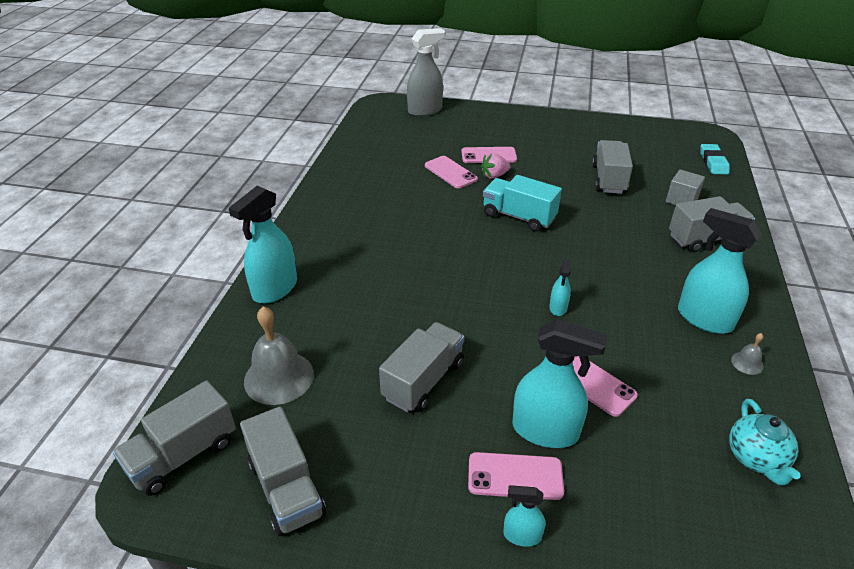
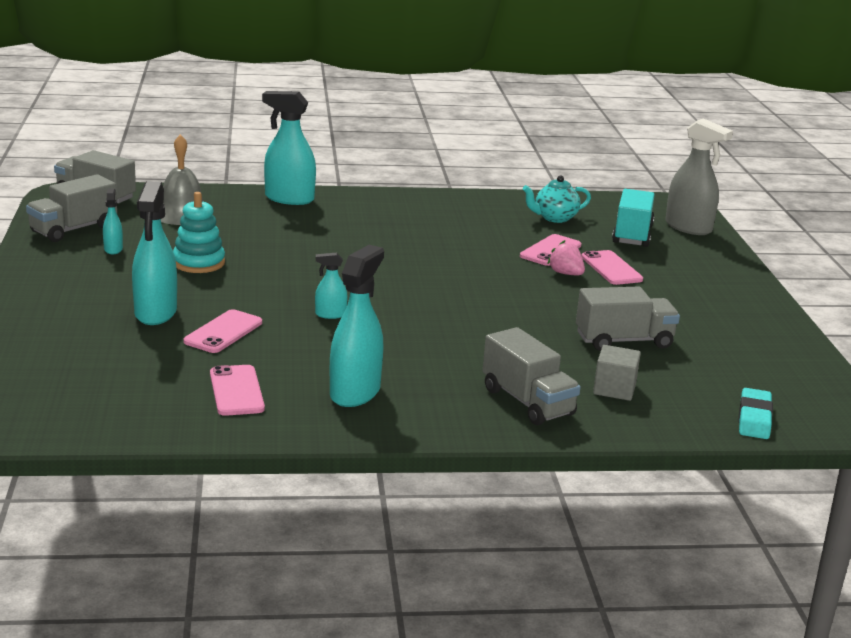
camera: 70 degrees right, 15 degrees down
(423, 380) = (199, 263): grey truck -> turquoise stacking toy
(515, 476) = (102, 303): pink phone -> pink phone (236, 391)
(519, 217) = (486, 290): turquoise truck -> turquoise truck (632, 235)
(522, 535) = (45, 307): turquoise spray bottle -> turquoise spray bottle (113, 249)
(713, 162) = (754, 419): turquoise eraser -> turquoise eraser turned 60 degrees counterclockwise
(747, 363) = (289, 413): grey bell -> none
(756, 458) = (149, 408): turquoise teapot -> turquoise teapot (554, 218)

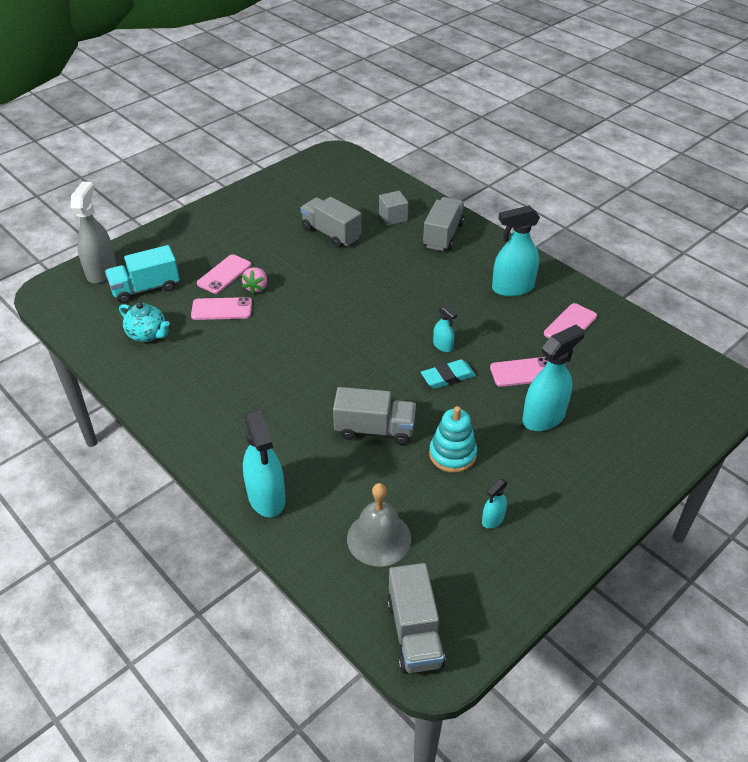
camera: 125 degrees left, 20 degrees up
(73, 229) = (493, 578): grey truck -> grey truck (374, 429)
(754, 419) = (368, 174): turquoise eraser -> turquoise eraser (448, 377)

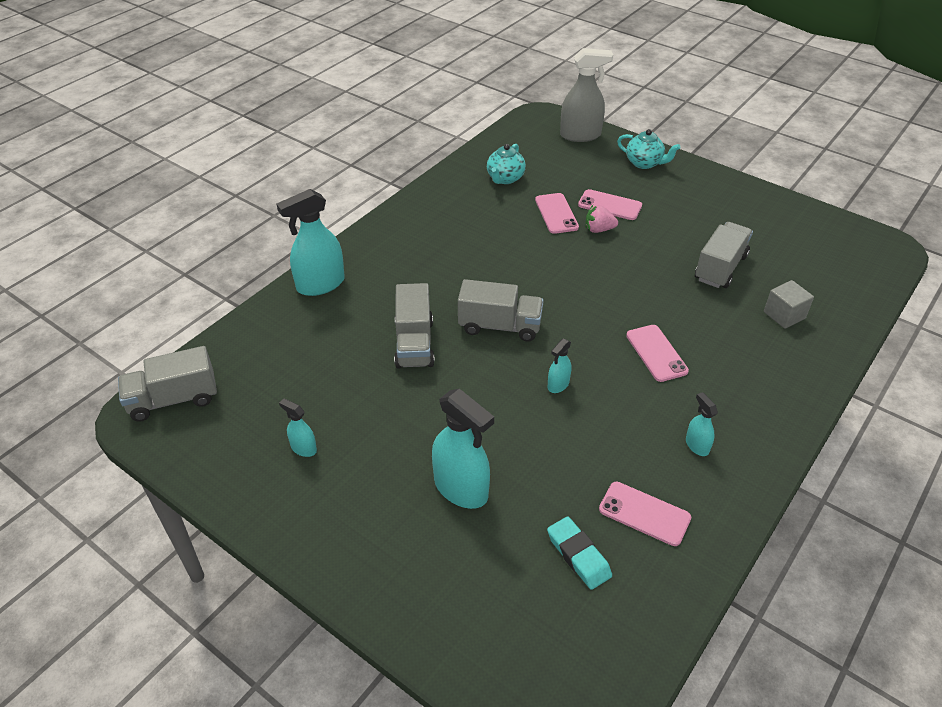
camera: 80 degrees right, 0 degrees up
(146, 288) = (567, 164): turquoise truck -> none
(171, 241) = (644, 163): none -> turquoise teapot
(379, 538) = (277, 363): grey bell -> none
(443, 235) = (773, 366): grey truck -> grey truck (500, 326)
(448, 377) = (506, 394): turquoise eraser -> turquoise eraser (578, 555)
(452, 454) = (389, 408): turquoise stacking toy -> none
(512, 288) = (697, 445): turquoise spray bottle -> turquoise spray bottle, size x0.50
(523, 372) = (535, 465): pink phone -> pink phone (656, 353)

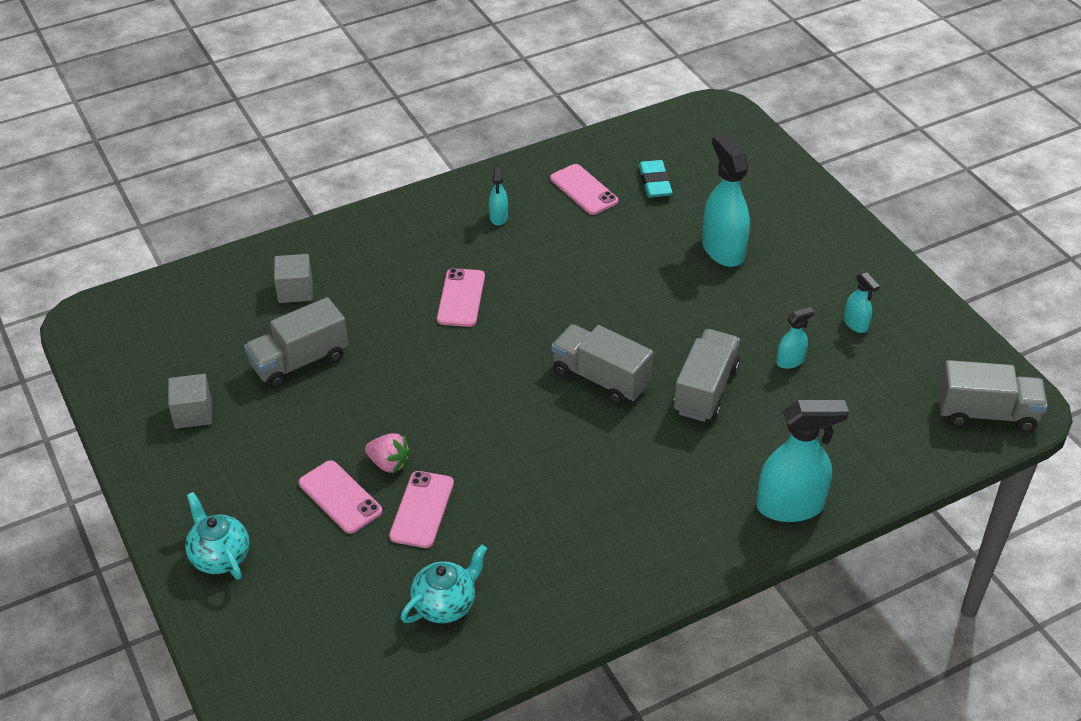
camera: 155 degrees left, 0 degrees up
(558, 385) = (581, 301): turquoise spray bottle -> turquoise spray bottle (790, 361)
(580, 135) = (256, 658): grey spray bottle -> none
(746, 218) = (193, 413): none -> grey cube

